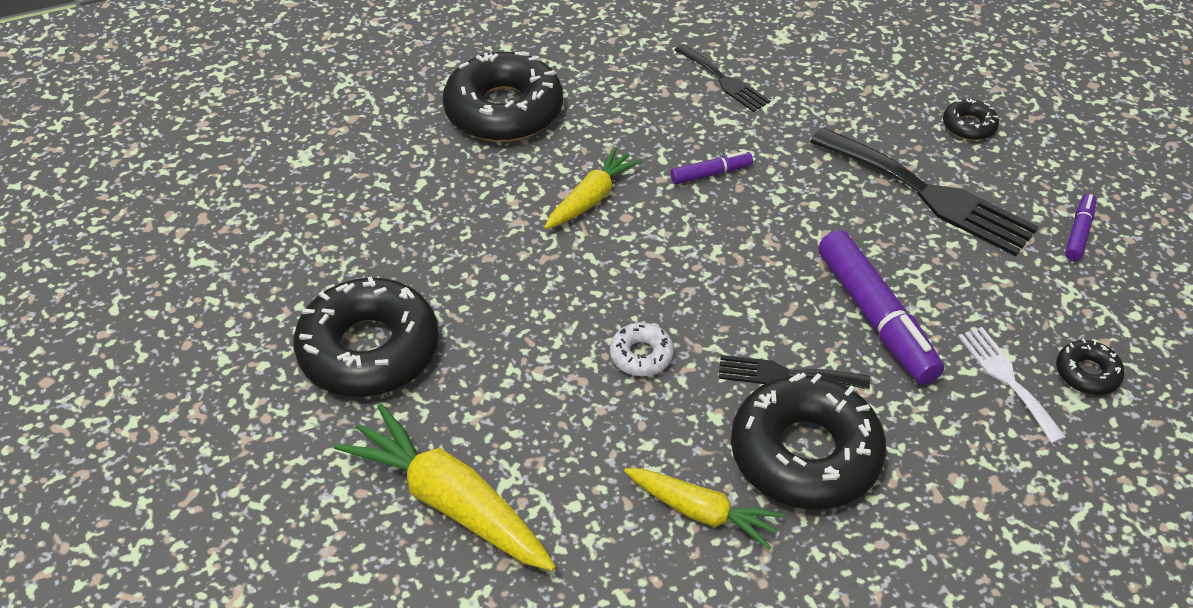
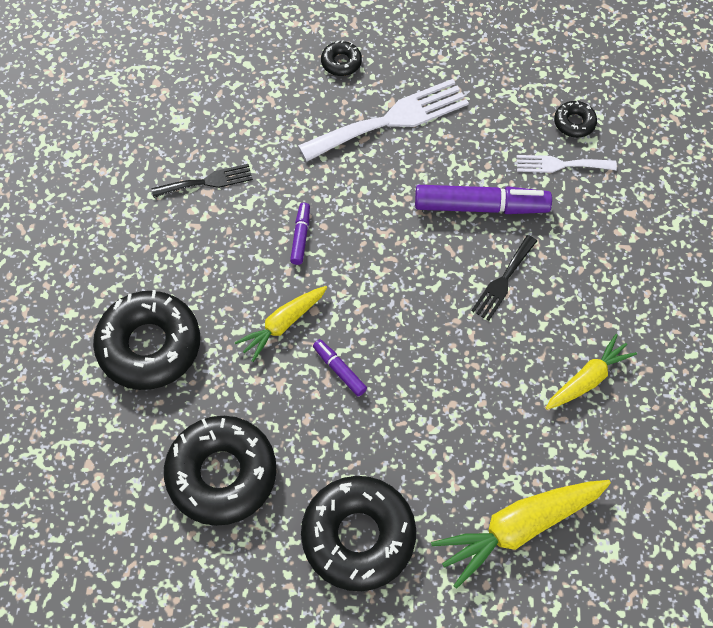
camera: 65 degrees left, 15 degrees up
(591, 198) = (283, 324): yellow carrot -> yellow carrot turned 105 degrees counterclockwise
(641, 355) = (448, 357): white donut -> none
(805, 454) = (568, 300): black donut -> black donut (222, 474)
(926, 193) = (390, 121): black fork -> white fork
(1078, 232) = (466, 61): purple marker -> purple marker (339, 370)

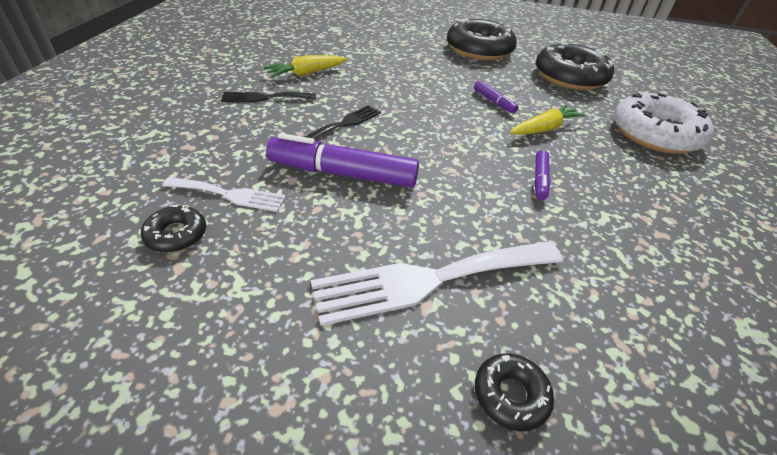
camera: 175 degrees left, 20 degrees down
(149, 346) = (655, 134): black donut -> white donut
(206, 182) = (668, 244): black fork -> black fork (265, 97)
(519, 528) = (383, 39): yellow carrot -> none

